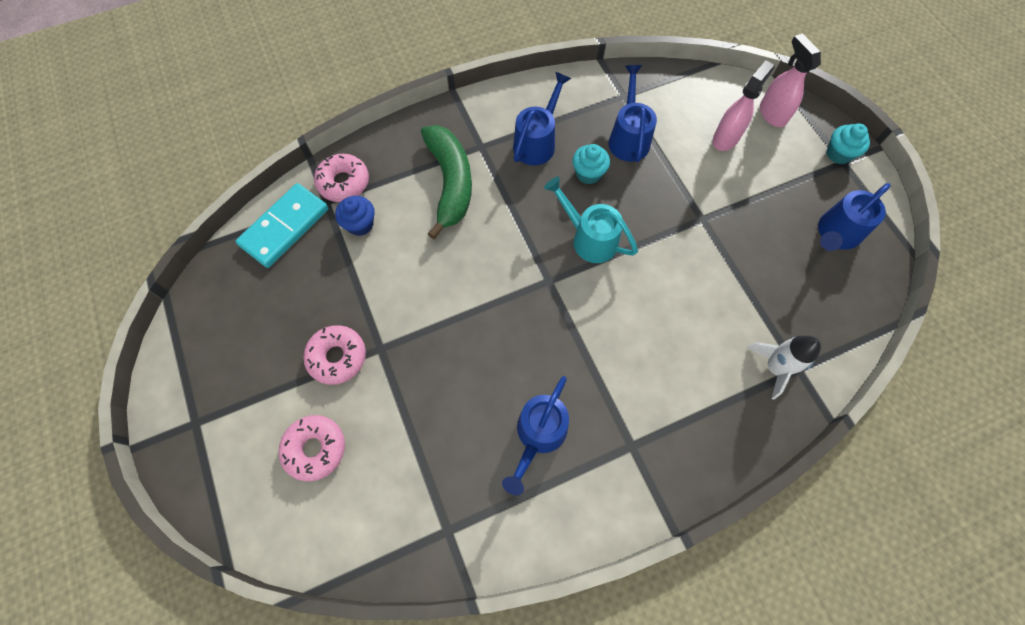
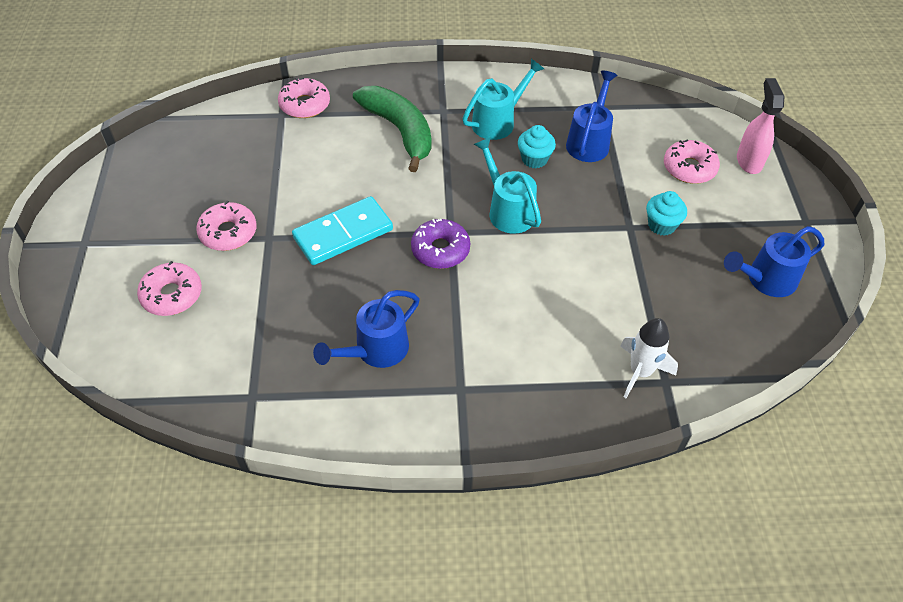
camera: 20 degrees right, 15 degrees down
(285, 227) = (236, 123): turquoise domino -> turquoise domino (343, 234)
(360, 224) = (302, 140): blue cupcake -> none
(450, 183) = (400, 131): green banana -> green banana turned 45 degrees counterclockwise
(537, 142) = (498, 121): blue watering can -> turquoise watering can
(548, 303) = (440, 250): none -> purple donut
(726, 138) = (689, 168): pink spray bottle -> pink donut
(838, 154) = (804, 213): turquoise cupcake -> turquoise cupcake (661, 225)

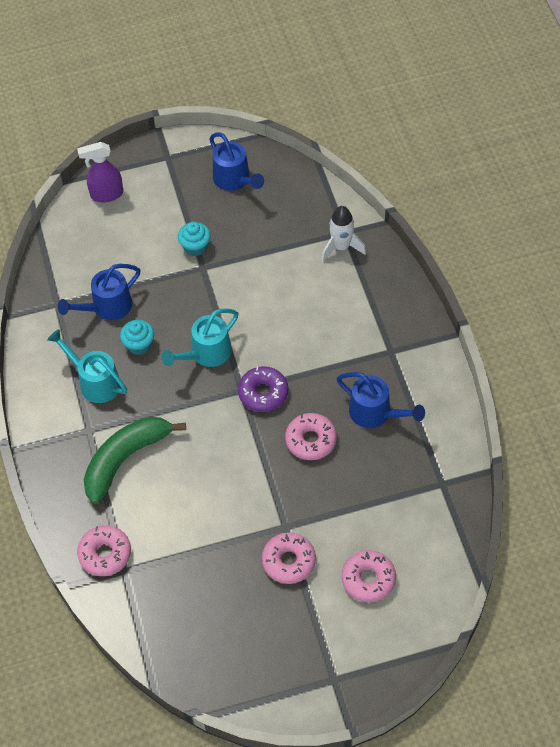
camera: 100 degrees left, 5 degrees up
(343, 234) = (265, 469): turquoise domino -> none
(589, 141) = (106, 307): blue watering can -> blue watering can turned 45 degrees counterclockwise
(689, 168) = (124, 234): pink donut -> pink donut (311, 440)
(749, 161) = (106, 194): pink spray bottle -> purple spray bottle

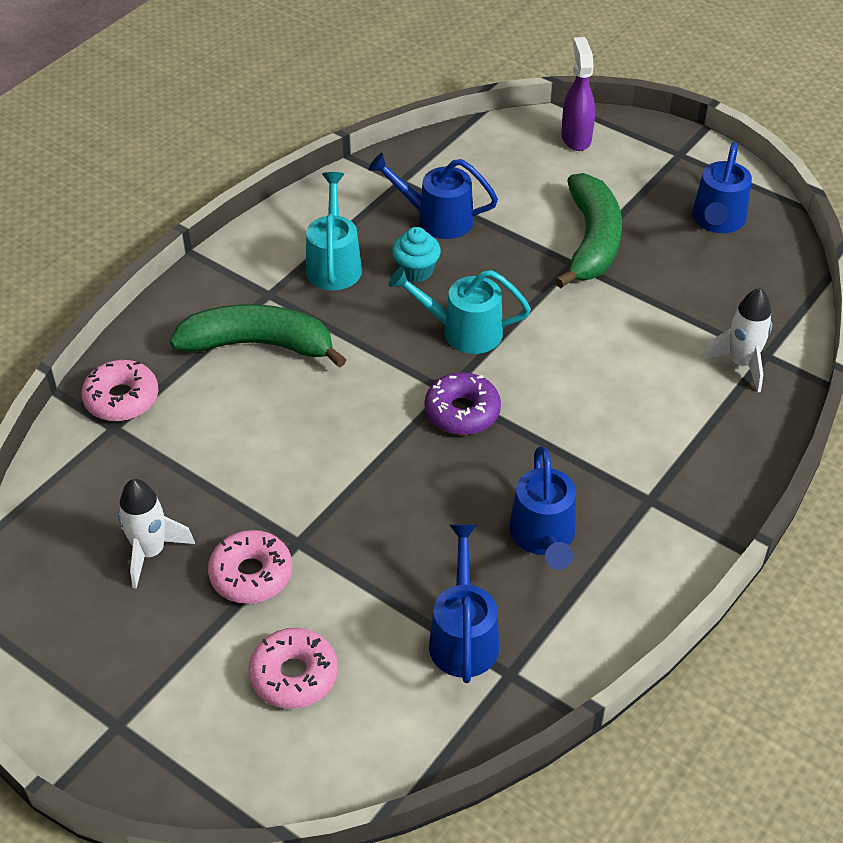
camera: 50 degrees right, 10 degrees down
(106, 194) = (576, 138): purple spray bottle -> purple spray bottle turned 45 degrees clockwise
(195, 247) = (592, 241): turquoise cupcake -> green banana
(233, 601) = (150, 552): none -> white rocket
(311, 440) = (441, 495): pink donut -> none
(405, 488) = (463, 636): none -> blue watering can

